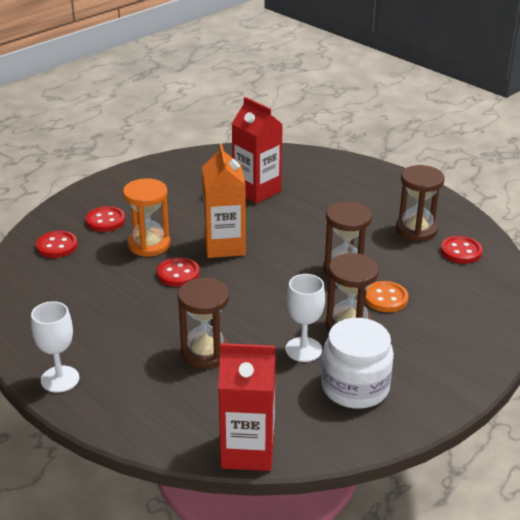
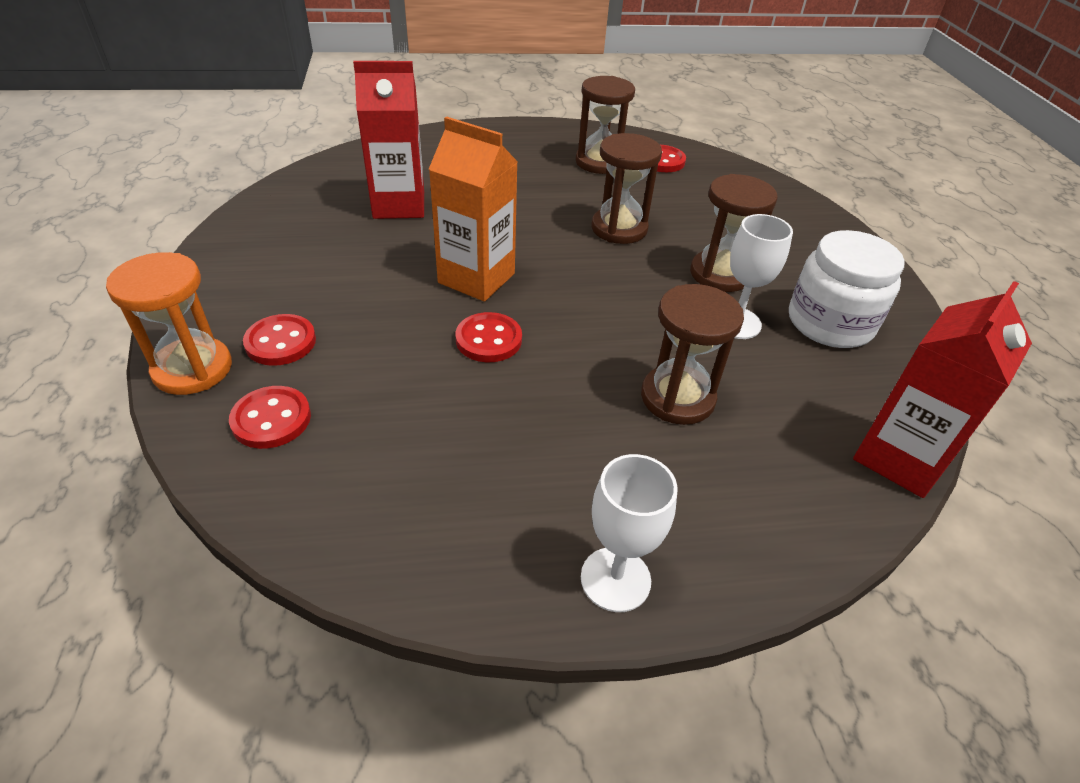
camera: 55 degrees left, 10 degrees up
(149, 244) = (392, 332): orange hourglass -> orange hourglass (192, 369)
(385, 298) = (694, 232): orange button -> none

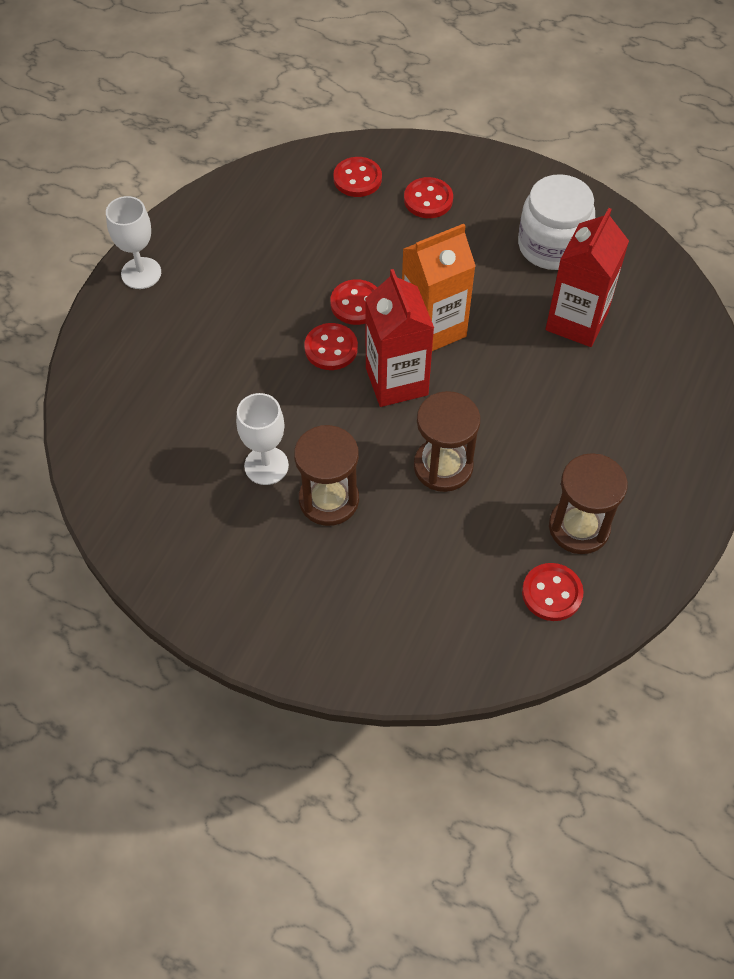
camera: 125 degrees right, 15 degrees up
(192, 369) = (428, 156): orange hourglass -> none
(564, 335) = (331, 348): none -> red button
(677, 398) = (226, 376): brown hourglass -> none
(830, 323) = (219, 533): white jar -> white jar (552, 245)
(899, 458) = (88, 462): red carton -> red carton (396, 381)

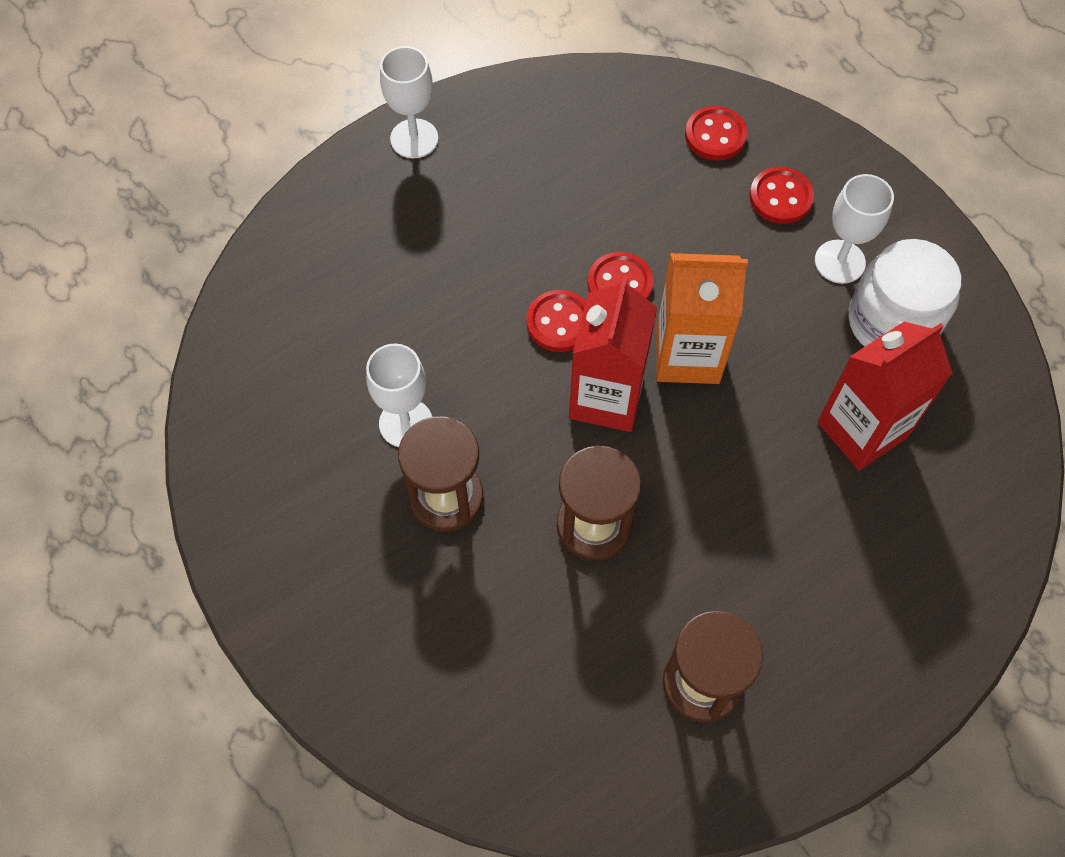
camera: 30 degrees right, 5 degrees up
(494, 223) = (839, 262): none -> white goblet
(552, 593) = (620, 743): red button -> none

